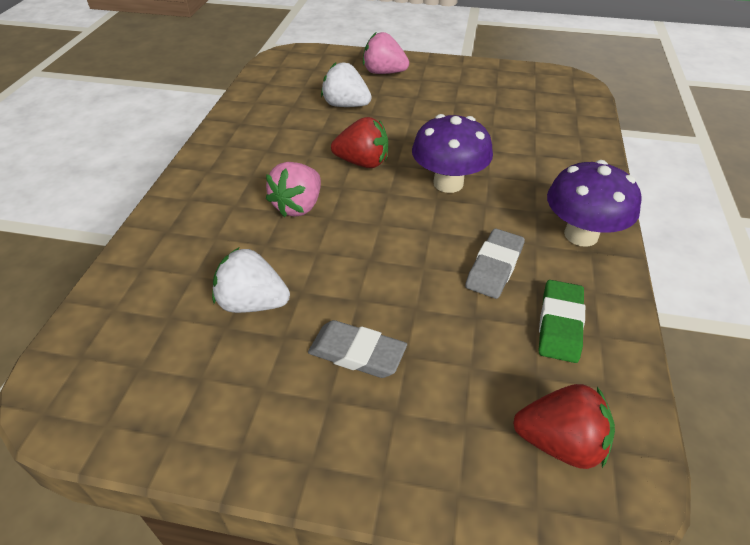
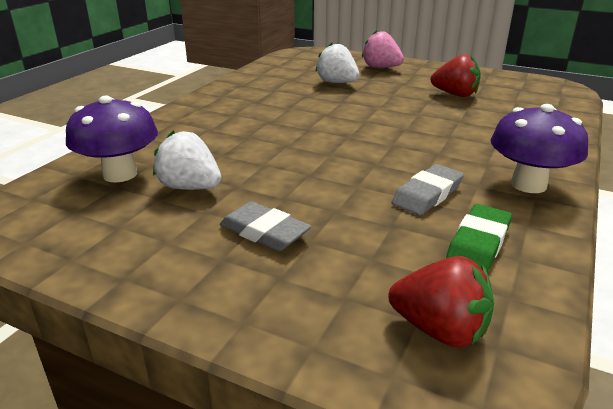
camera: 15 degrees right, 15 degrees down
(298, 206) = (263, 135): pink strawberry -> none
(362, 163) = (334, 116): red strawberry -> red strawberry (455, 94)
(448, 183) = (407, 136): purple mushroom -> purple mushroom (120, 174)

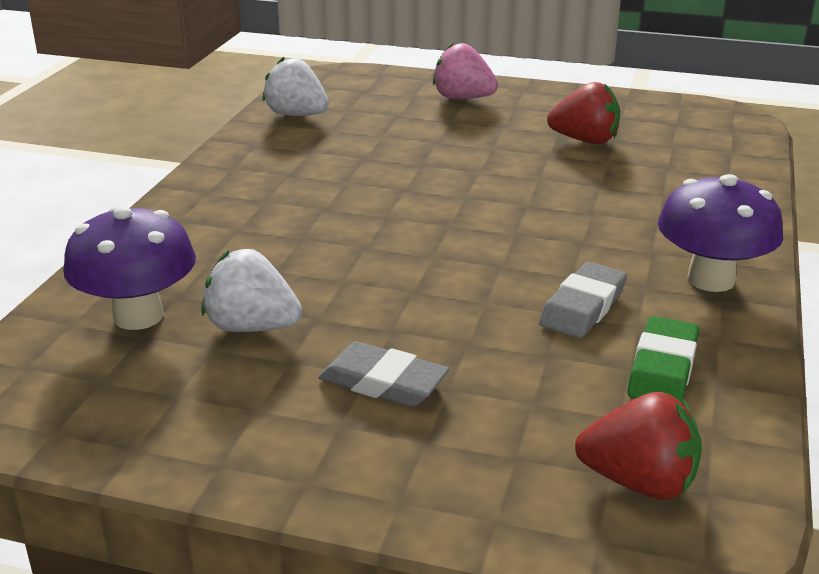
camera: 10 degrees left, 0 degrees up
(337, 83) = (404, 131): white strawberry -> white strawberry (297, 115)

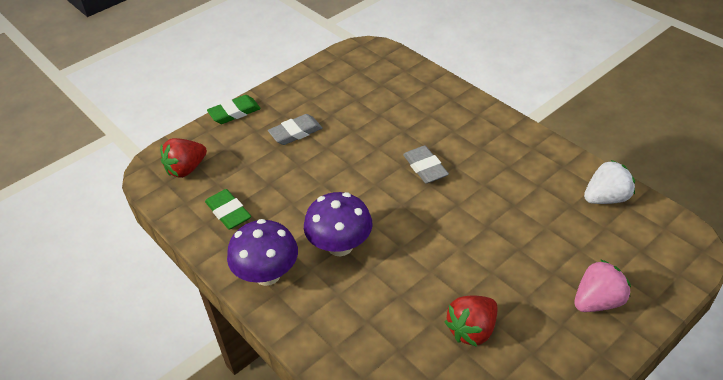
camera: 125 degrees right, 15 degrees up
(138, 316) = (396, 86): purple mushroom -> purple mushroom (340, 246)
(252, 327) = (362, 112): white strawberry -> none
(394, 507) = (234, 112): none -> green eraser
(583, 307) = (289, 213): grey eraser -> grey eraser (425, 167)

